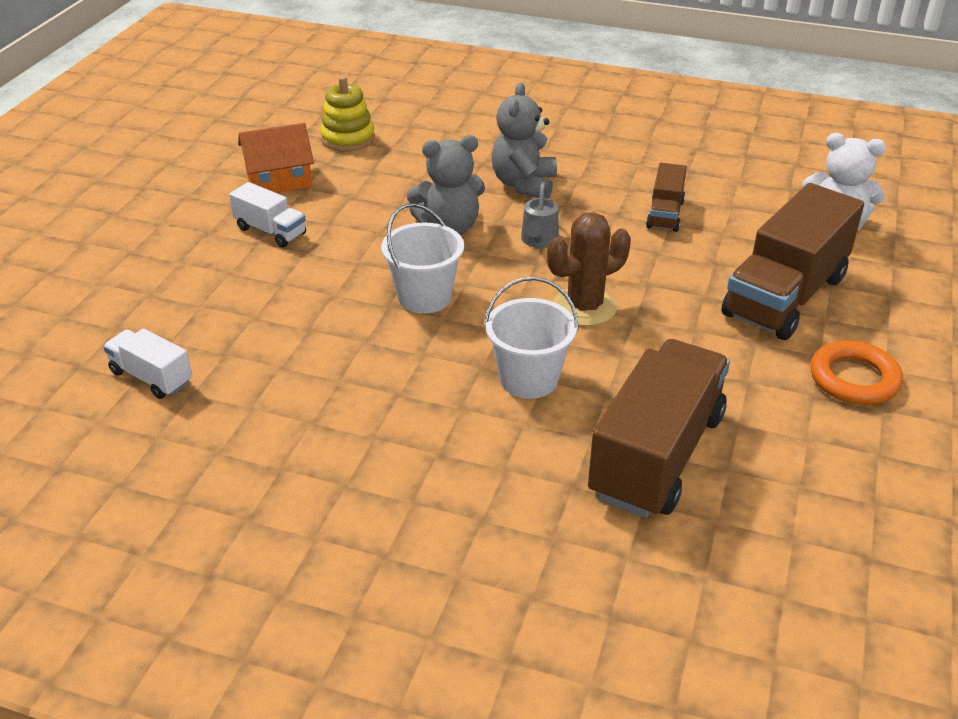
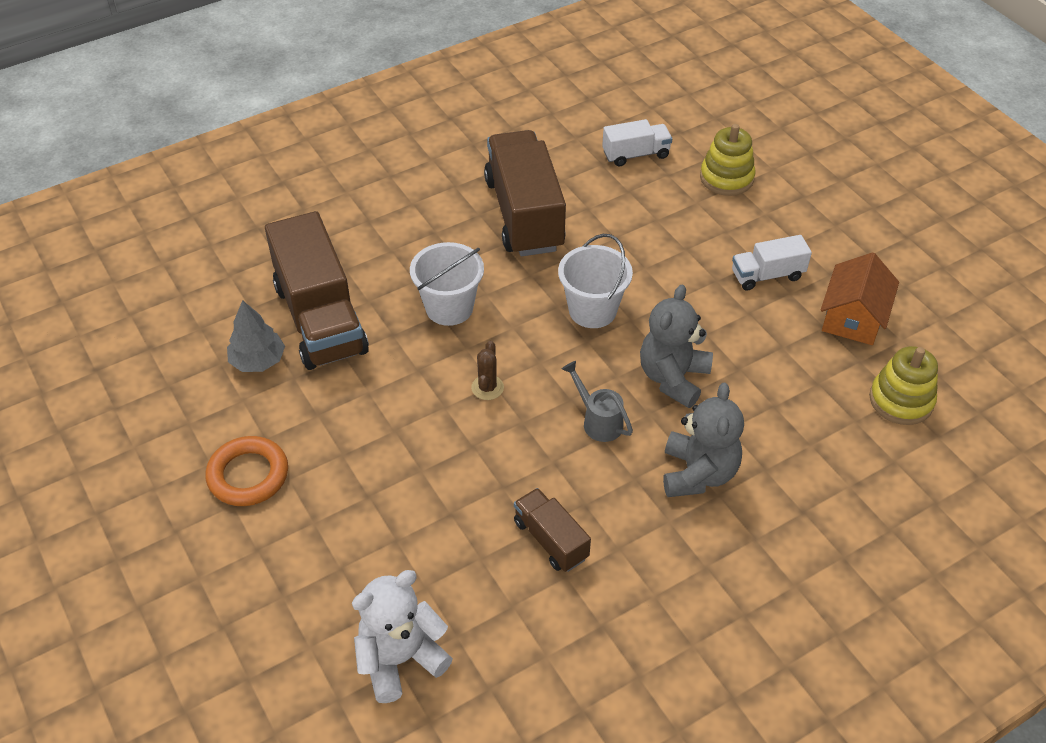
camera: 130 degrees right, 10 degrees up
(141, 303) = (726, 178): none -> yellow stacking toy
(524, 184) = (698, 473): grey teddy bear -> grey teddy bear turned 45 degrees clockwise
(584, 307) = (487, 387): brown cactus -> brown cactus, size x0.54
(760, 461) = (258, 361): none -> grey tree
(785, 296) = (363, 521): brown truck -> brown truck (524, 214)

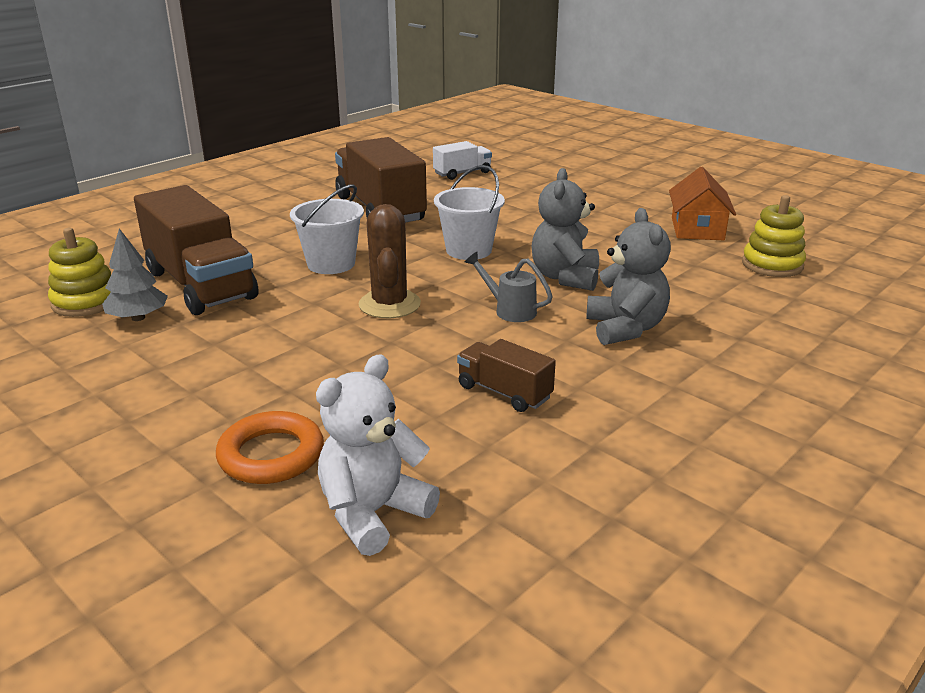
camera: 15 degrees left, 20 degrees down
(248, 475) = (142, 396): orange ring -> orange ring (271, 455)
(487, 387) = (389, 304): brown cactus -> brown cactus, size x1.85
(726, 178) = (544, 176): yellow stacking toy -> yellow stacking toy (86, 302)
(767, 275) = (610, 217): white truck -> none

